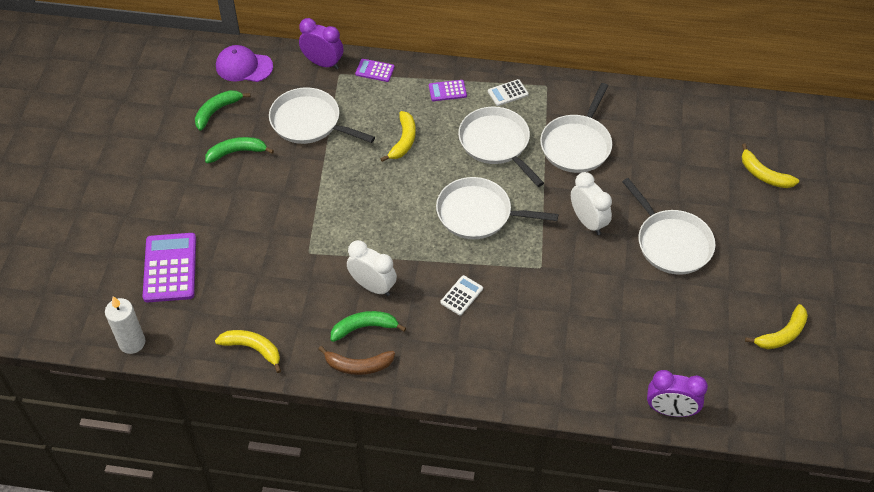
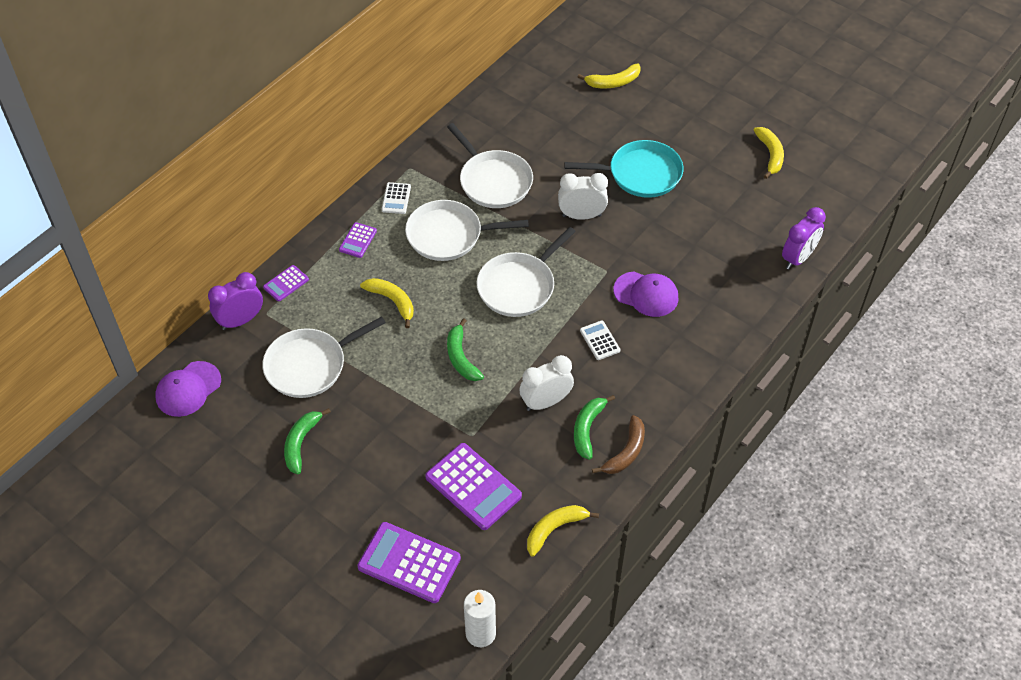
camera: 60 degrees left, 0 degrees up
(217, 111) = (231, 438): green banana -> green banana (461, 357)
(261, 276) = (473, 487): none -> purple calculator
(536, 307) = (646, 294): none -> purple cap
(671, 243) = (641, 174): white pan -> turquoise pan

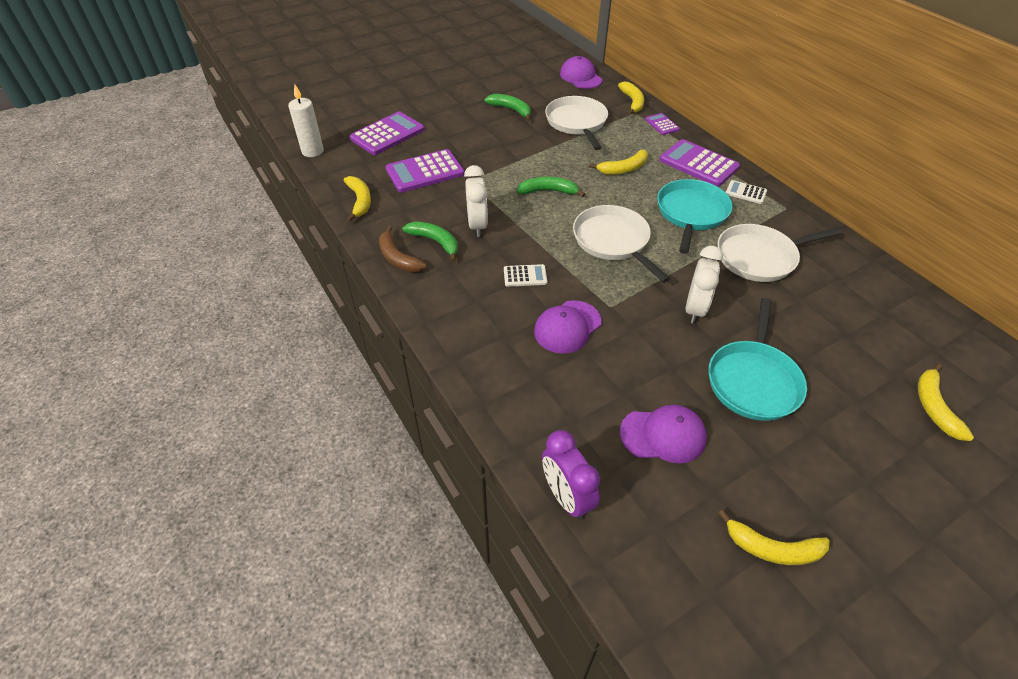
camera: 110 degrees right, 5 degrees down
(241, 320) = (632, 102): purple clock -> yellow banana
(358, 240) = (698, 164): purple calculator -> purple calculator, size x1.95
(448, 235) = (691, 213): white pan -> turquoise pan
(719, 216) = (663, 435): none -> purple cap

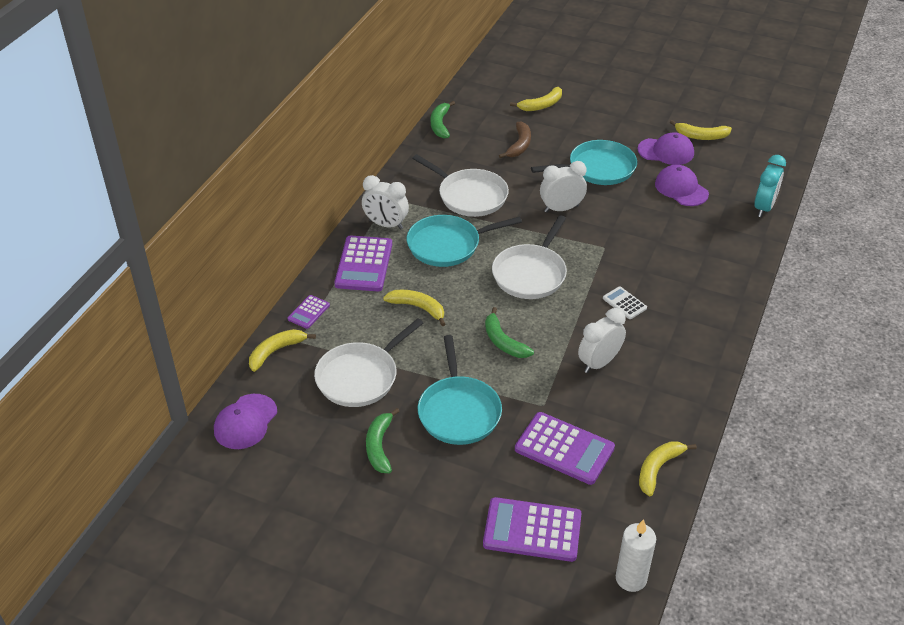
camera: 125 degrees left, 5 degrees down
(398, 258) = (692, 389): brown banana -> brown banana (519, 145)
(435, 242) = (648, 377): green banana -> green banana (440, 124)
(505, 146) = (459, 411): none -> turquoise pan
(566, 497) = (764, 208): purple clock -> turquoise clock
(567, 327) = (648, 259): purple cap -> purple cap (666, 151)
(746, 192) = (386, 224): white calculator -> white clock
(772, 548) = (701, 136): yellow banana -> yellow banana turned 120 degrees clockwise

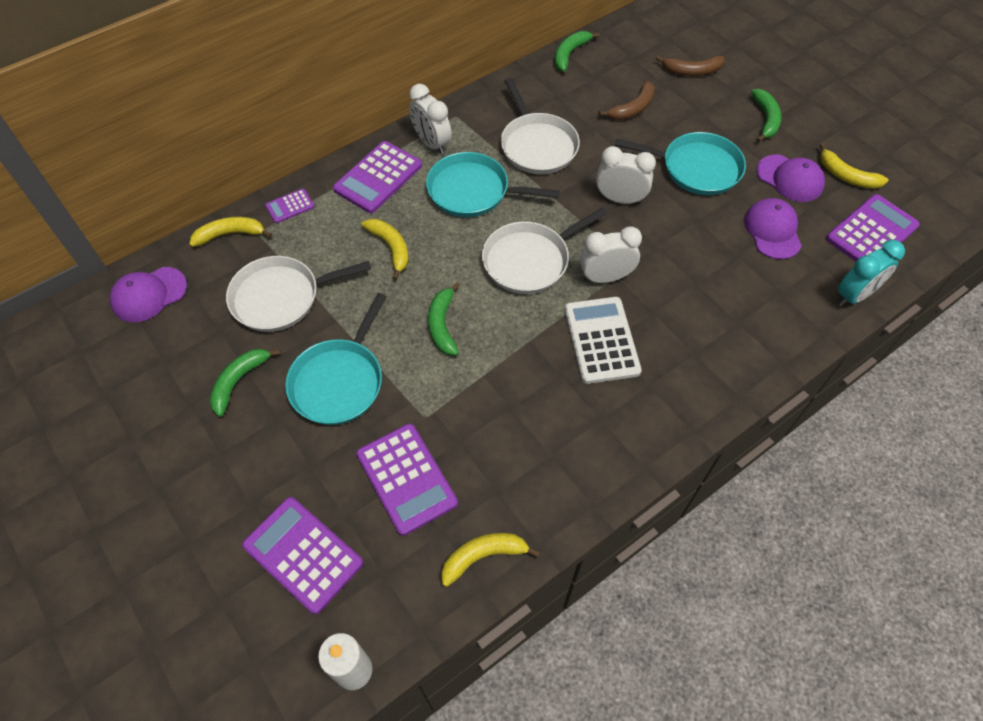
camera: 30 degrees right, 15 degrees up
(541, 105) = (692, 71): yellow banana -> brown banana
(599, 363) = (519, 397): white clock -> white clock (605, 277)
(619, 119) = (765, 119): none -> green banana
(624, 303) = (601, 340): white calculator -> white calculator, size x1.95
(744, 165) = (871, 232): none -> purple calculator

